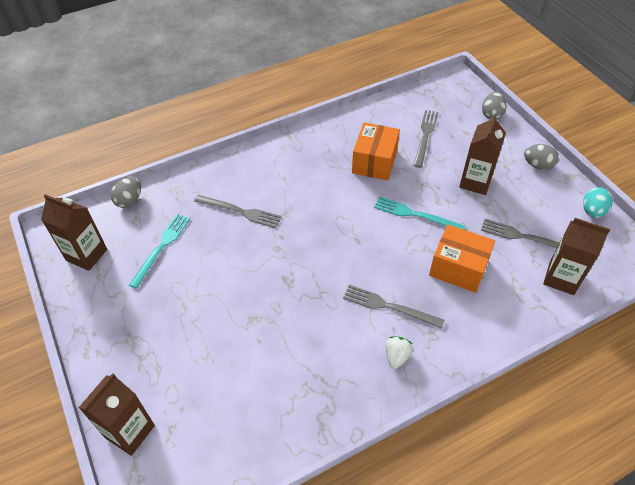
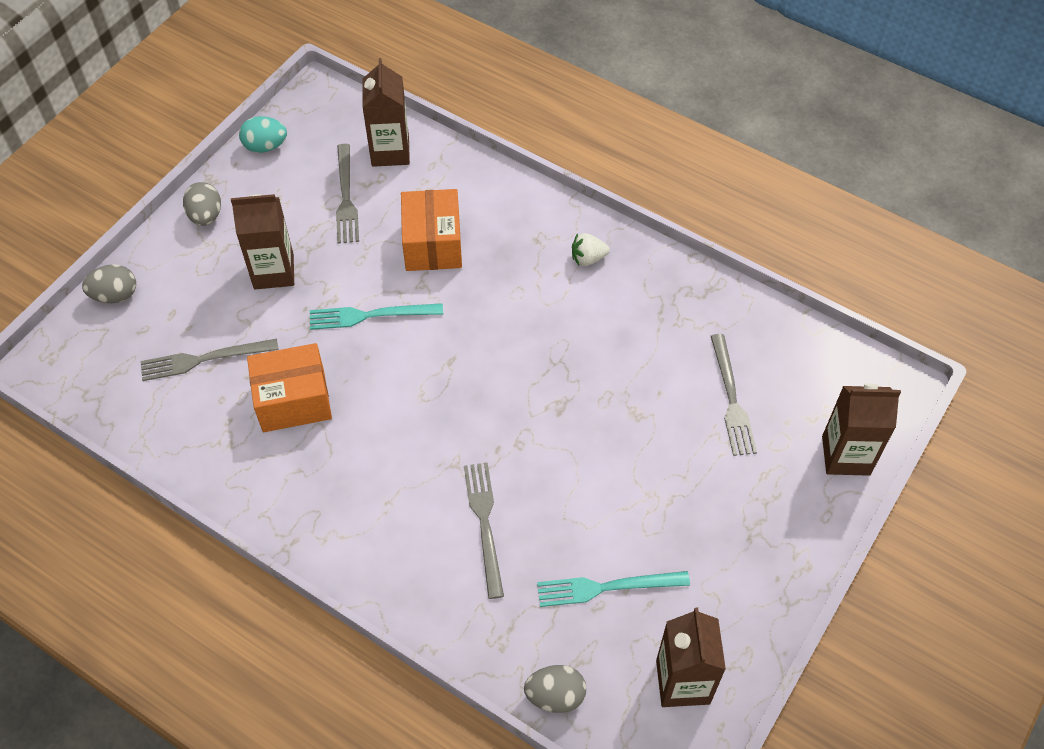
camera: 120 degrees left, 5 degrees up
(389, 306) = (529, 289): grey fork -> grey fork (731, 399)
(415, 214) = (370, 315): turquoise fork -> turquoise fork turned 90 degrees clockwise

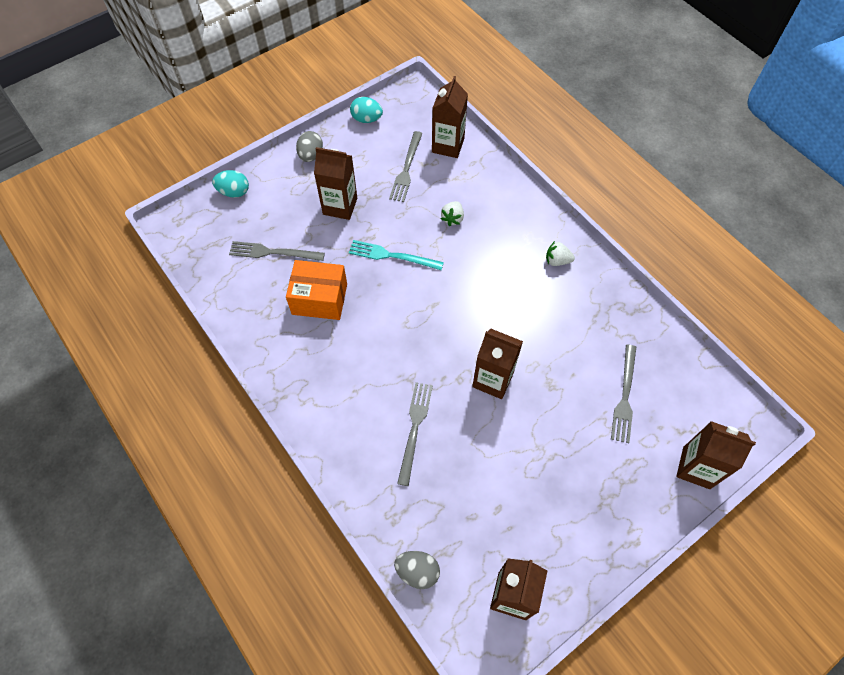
camera: 20 degrees right, 5 degrees up
(115, 295) = (234, 192): grey egg -> turquoise egg
(432, 244) = (452, 218): orange box -> white strawberry
(561, 431) = (493, 380): none -> brown carton
(607, 587) = (483, 505): turquoise fork -> none

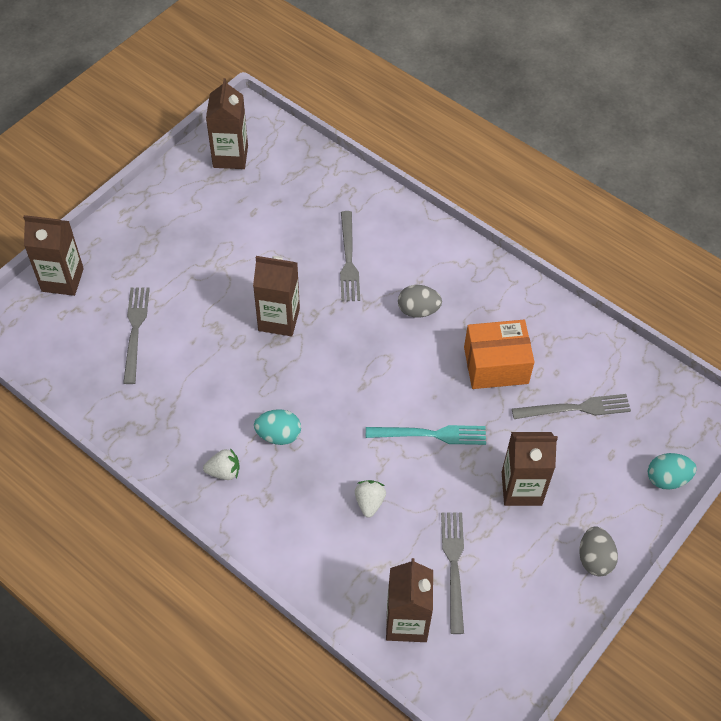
camera: 165 degrees right, 5 degrees down
(366, 119) = (542, 643): turquoise egg -> turquoise egg (278, 435)
(417, 571) = (315, 157): grey egg -> grey egg (418, 310)

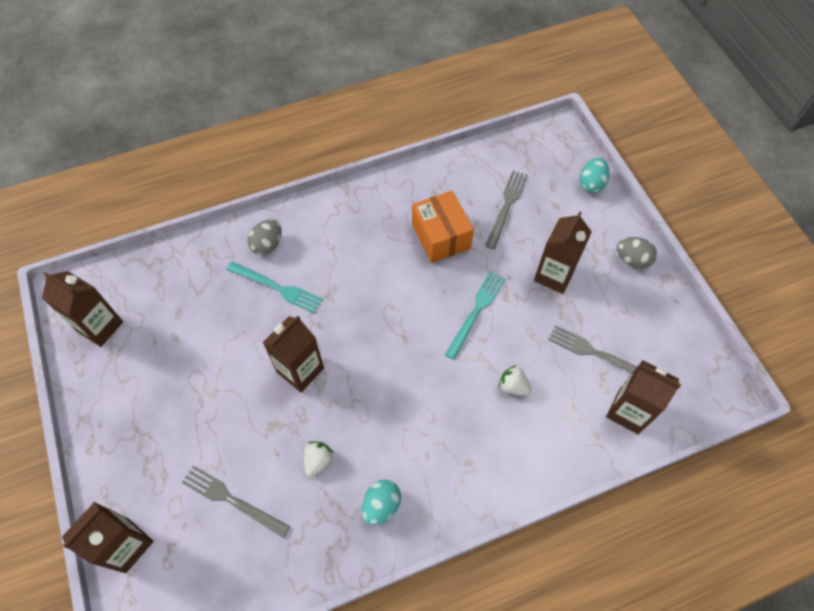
camera: 60 degrees left, 5 degrees up
(224, 471) = (424, 488): white strawberry -> white strawberry (318, 460)
(278, 435) = (414, 426): turquoise egg -> turquoise egg (381, 505)
(348, 260) = (277, 288): grey fork -> turquoise fork
(418, 310) = (359, 262): grey egg -> grey egg (267, 245)
(496, 365) = (441, 236): orange box -> orange box turned 45 degrees counterclockwise

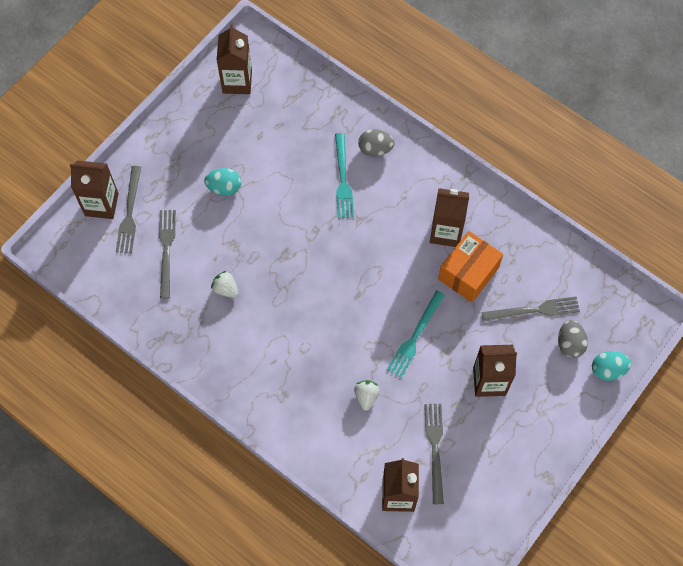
camera: 60 degrees right, 5 degrees up
(160, 518) = (129, 213): none -> grey fork
(300, 370) = (286, 236): brown carton -> brown carton (446, 232)
(318, 460) = (226, 289): white strawberry -> white strawberry turned 135 degrees counterclockwise
(381, 505) = (218, 350): turquoise egg -> turquoise egg (224, 188)
(476, 311) = (415, 336): turquoise fork -> turquoise fork turned 120 degrees clockwise
(632, 260) = (547, 439): grey egg -> grey egg (570, 344)

